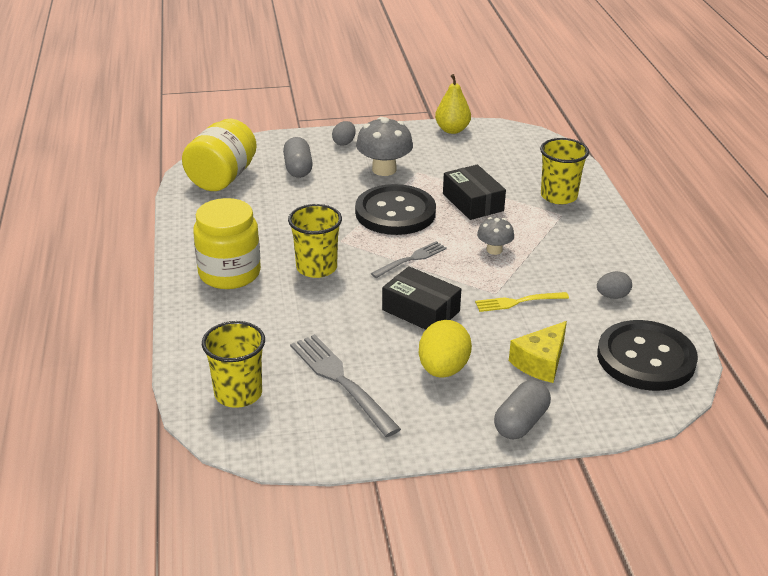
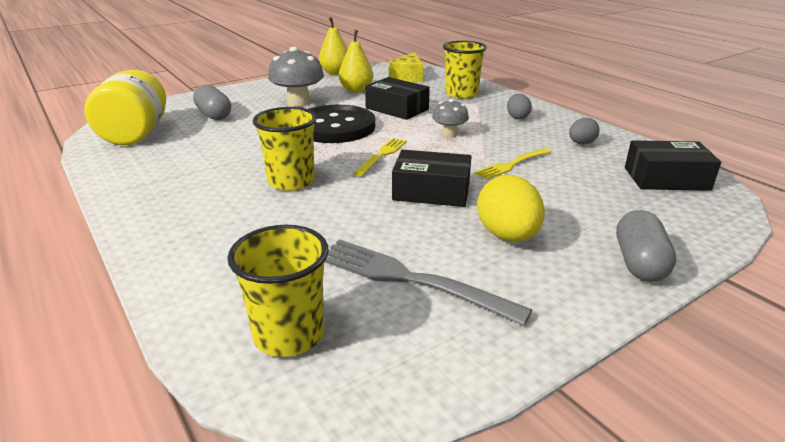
camera: 25 degrees left, 5 degrees down
(229, 273) = (192, 207): yellow jar -> none
(344, 143) = (246, 93): grey egg -> grey egg (517, 117)
(411, 259) = (382, 155): grey fork -> yellow fork
(453, 164) = (356, 90): none -> yellow pear
(540, 362) = (588, 204): yellow cheese -> yellow cheese (408, 77)
(646, 358) = (666, 179): black button -> black box

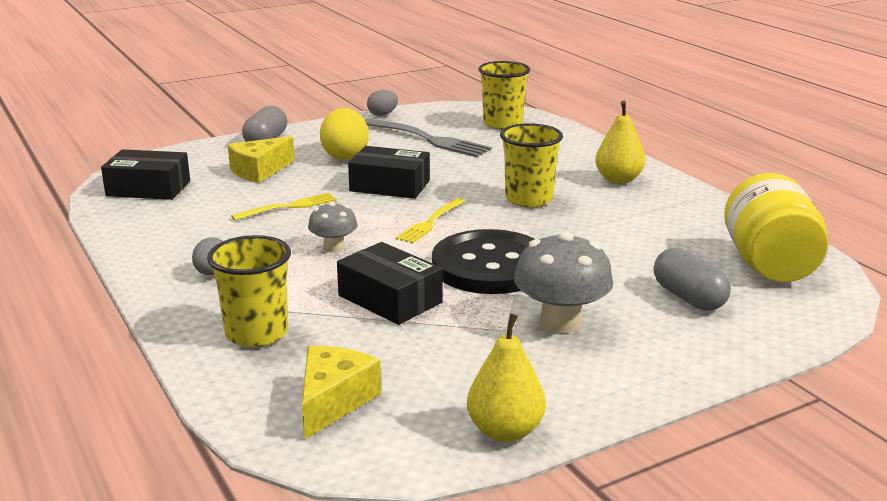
camera: 175 degrees left, 5 degrees down
(356, 90) = (455, 354): yellow pear -> yellow pear (618, 180)
(581, 143) = (178, 228): grey egg -> grey egg (382, 114)
(585, 206) = (259, 171): none -> yellow cheese

